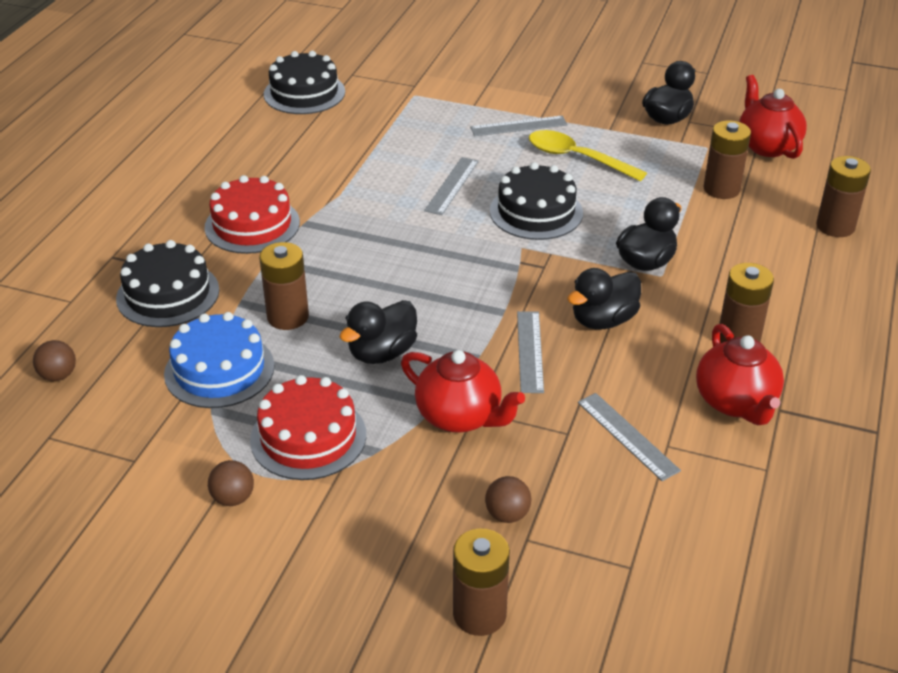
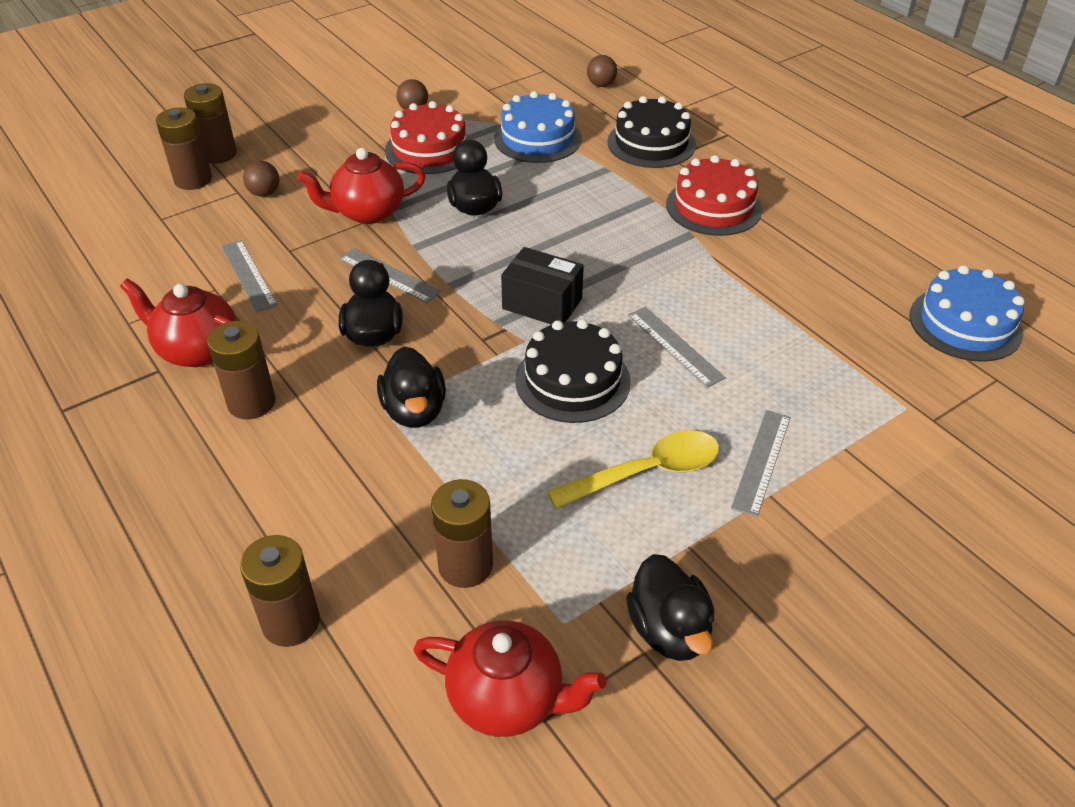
camera: 125 degrees right, 5 degrees up
(288, 317) = (565, 182): brown battery -> brown battery (193, 180)
(304, 93) = (965, 324): black cake -> blue cake
(472, 257) = (542, 303): none -> black box
(627, 436) = (249, 275): grey ruler -> grey ruler turned 60 degrees clockwise

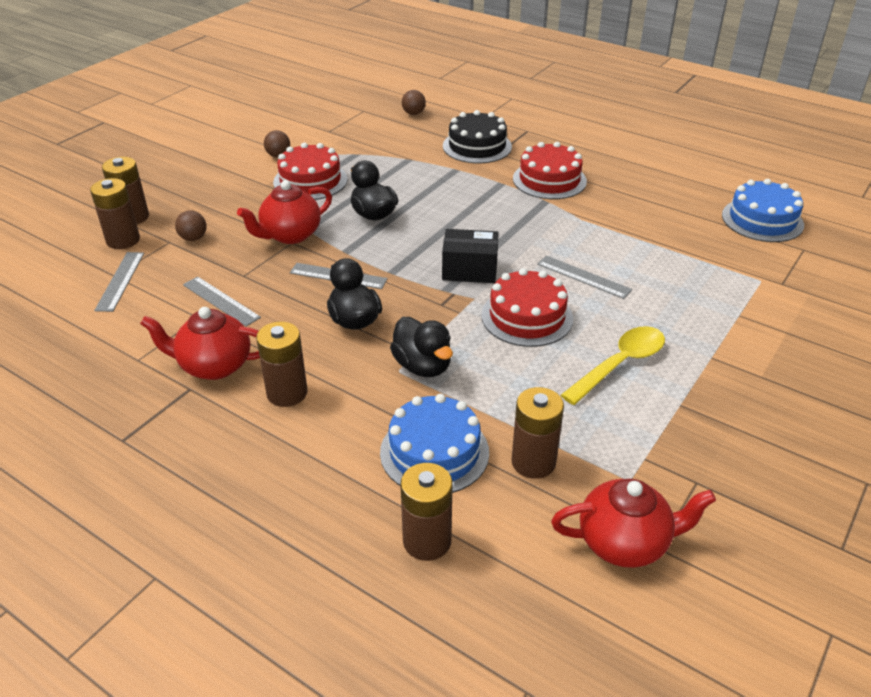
camera: 20 degrees left, 5 degrees down
(537, 138) = (390, 158): blue cake -> blue cake (434, 452)
(572, 380) = (527, 317): black cake -> red cake
(669, 630) = (704, 463): black duck -> none
(762, 461) = (692, 337): grey ruler -> grey ruler (120, 281)

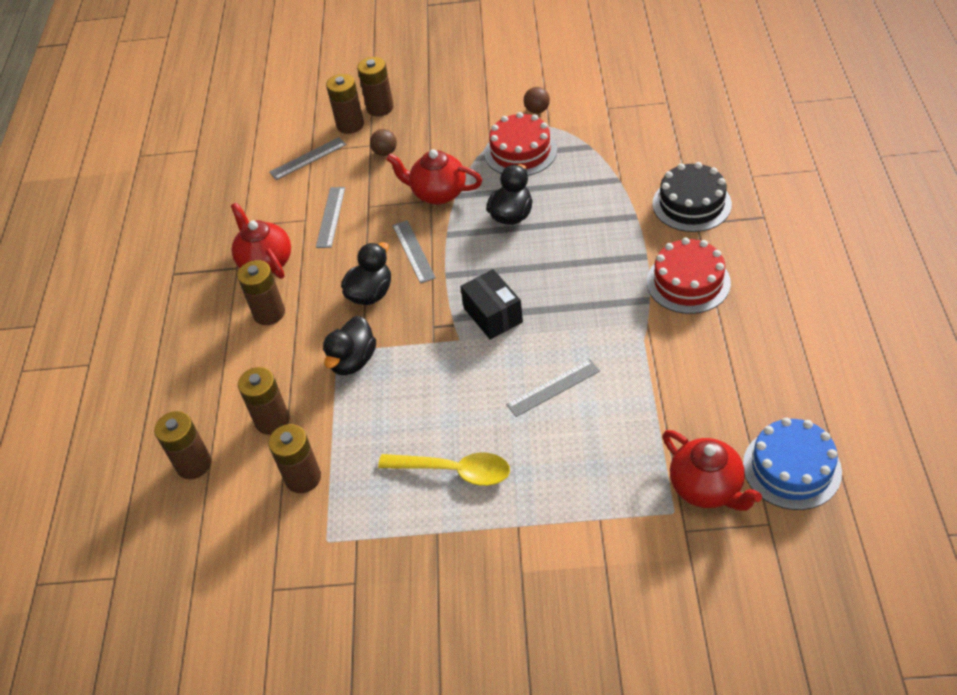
camera: 60 degrees right, 10 degrees up
(413, 113) = (701, 132): brown ball -> none
(434, 452) = (272, 420): blue cake -> brown battery
(527, 317) = (464, 383): red cake -> none
(583, 277) = (553, 387): grey ruler -> grey ruler turned 60 degrees clockwise
(624, 542) = (263, 568): red teapot -> red teapot (706, 488)

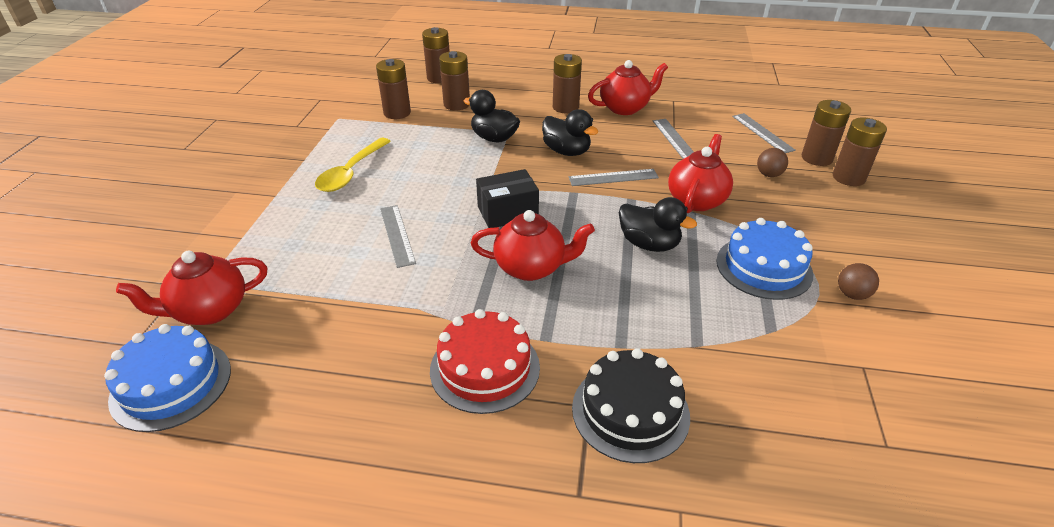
camera: 95 degrees right, 10 degrees down
(331, 217) = (674, 139): grey ruler -> grey ruler turned 60 degrees clockwise
(520, 152) = (763, 267): red cake -> blue cake
(567, 281) = (531, 267): none -> red teapot

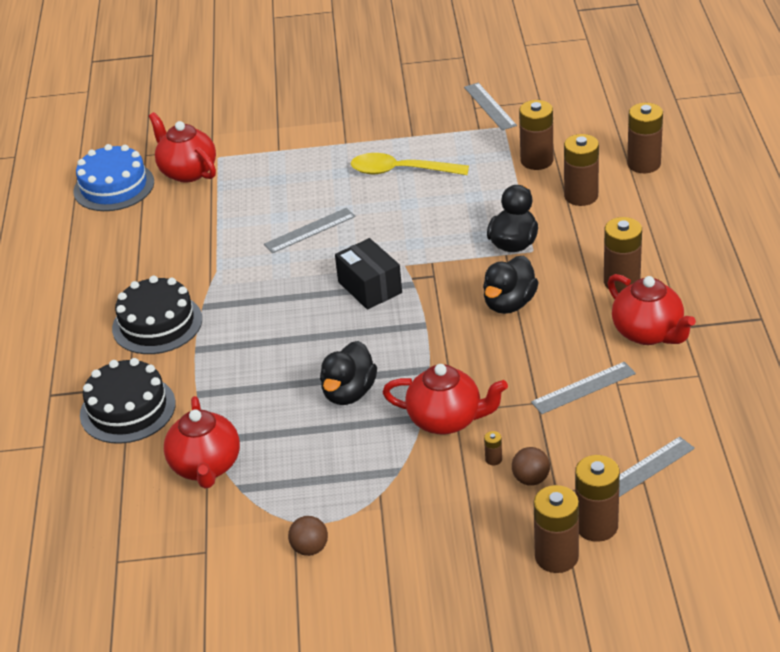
camera: 80 degrees right, 0 degrees up
(485, 368) = (157, 324): red cake -> black cake
(531, 267) = (287, 321): red teapot -> red teapot (206, 467)
(613, 177) = (467, 349): grey ruler -> grey ruler (490, 106)
(745, 186) = (493, 459): none -> brown battery
(763, 267) = (336, 480): blue cake -> none

